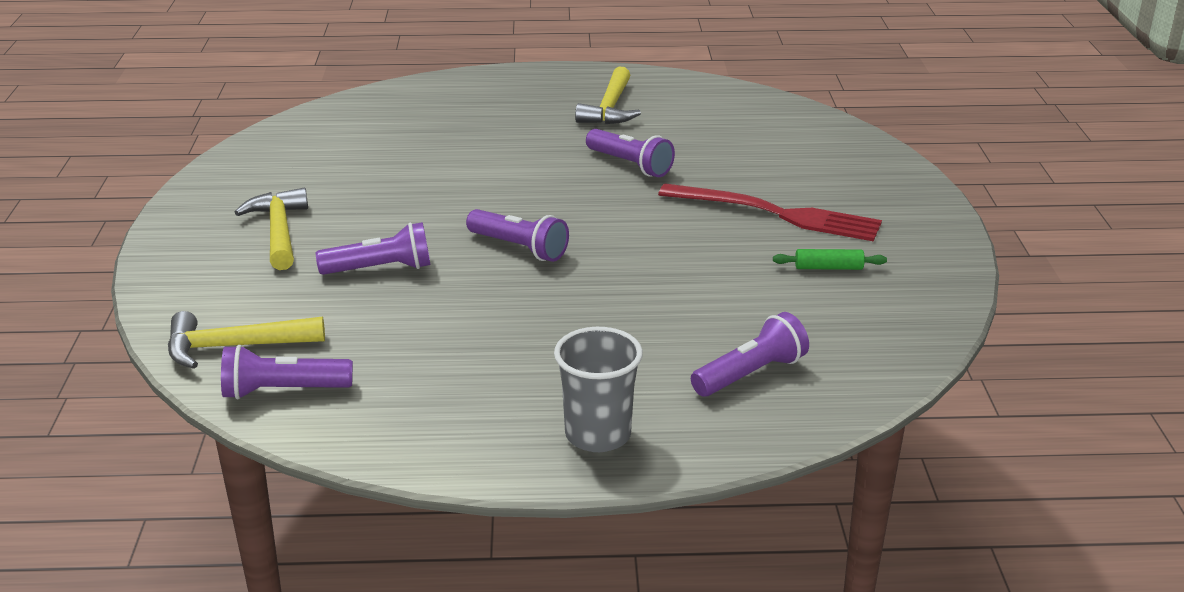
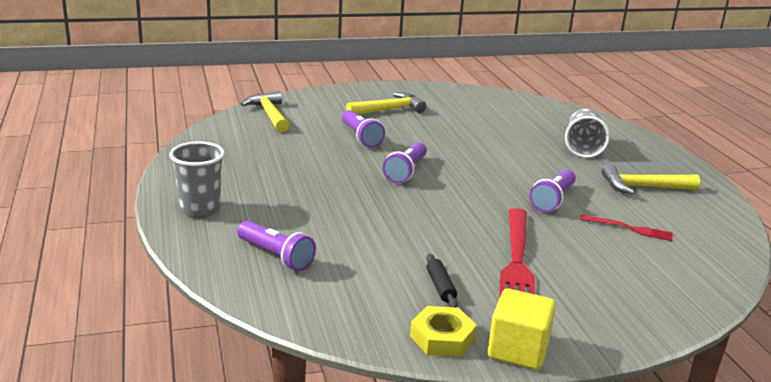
camera: 75 degrees right, 5 degrees down
(283, 391) = (231, 129): purple flashlight -> none
(486, 117) = (583, 147): none -> grey cup
(708, 137) = (630, 229): none -> red fork
(828, 268) = (440, 287): green rolling pin -> black rolling pin
(929, 281) = (442, 338): none -> yellow nut
(947, 244) = (518, 350): none -> yellow cube

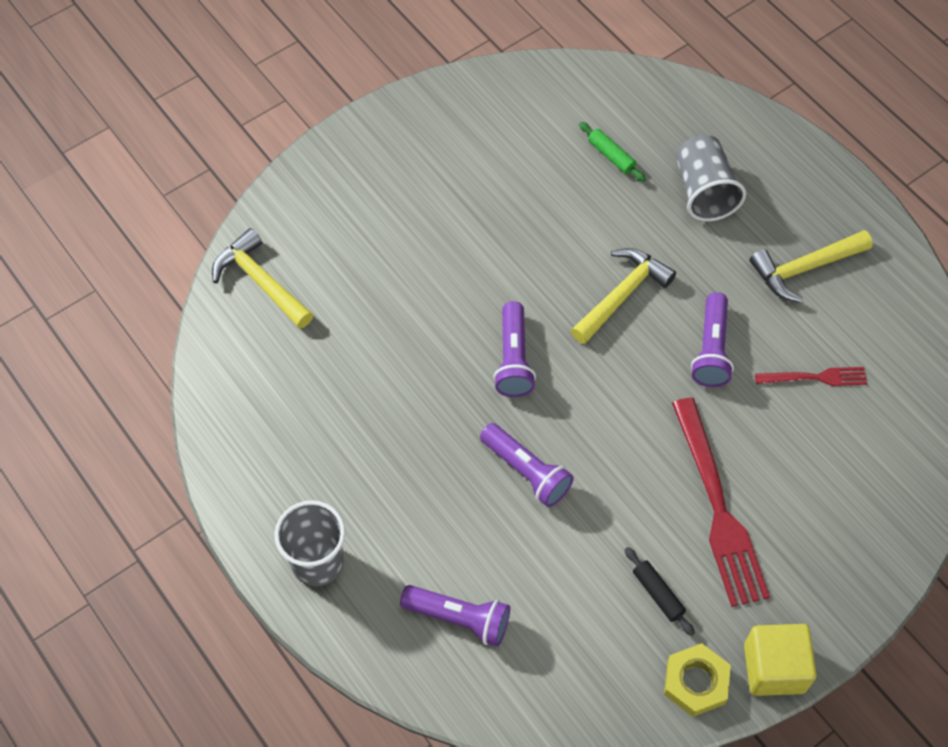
camera: 20 degrees left, 35 degrees up
(361, 137) = (415, 292): purple flashlight -> purple flashlight (527, 471)
(389, 110) = (414, 192): yellow hammer -> yellow hammer (622, 294)
(526, 124) = (611, 156): none -> green rolling pin

